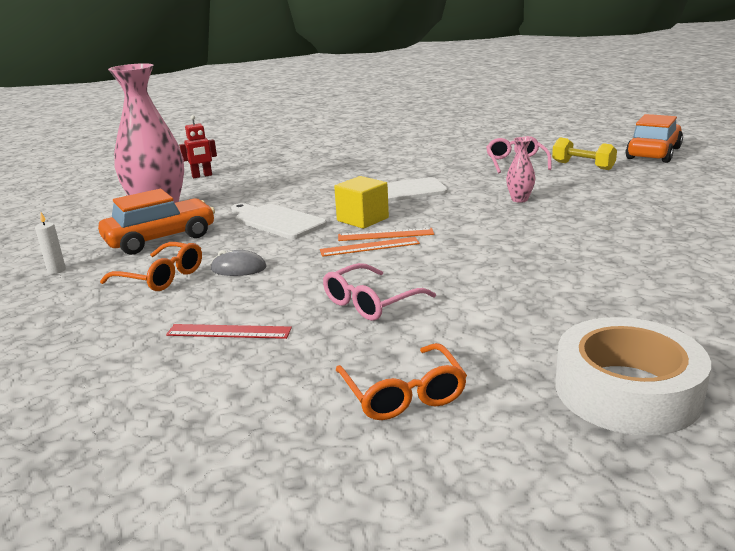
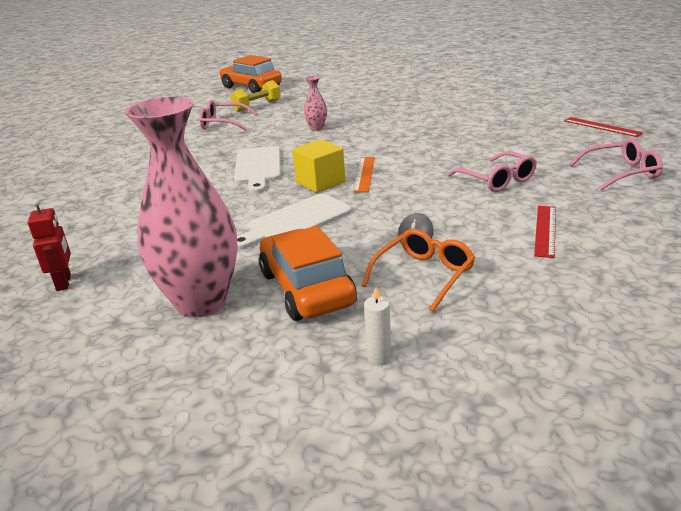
camera: 80 degrees left, 5 degrees up
(369, 247) = (388, 180): orange ruler -> none
(403, 393) = (621, 173): orange glasses -> pink glasses
(627, 390) = (602, 127): white tape -> red ruler

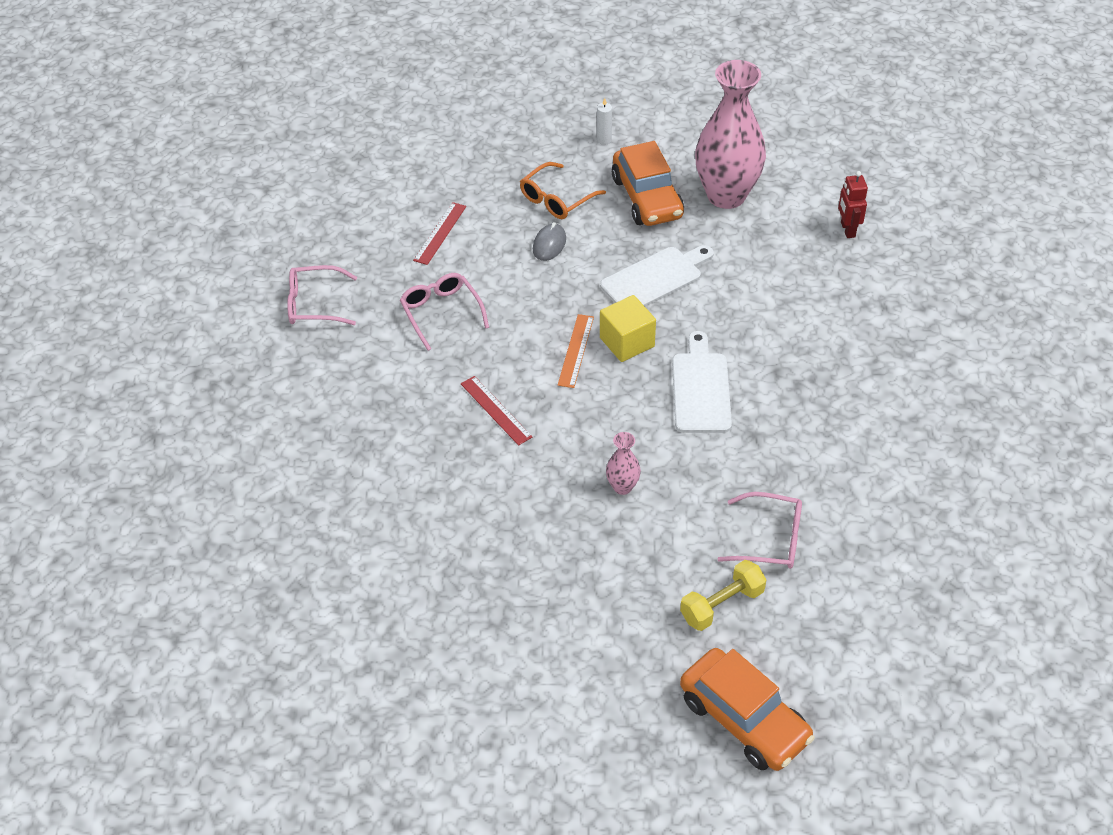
camera: 175 degrees left, 20 degrees up
(602, 127) = (254, 407): red ruler -> red ruler (495, 410)

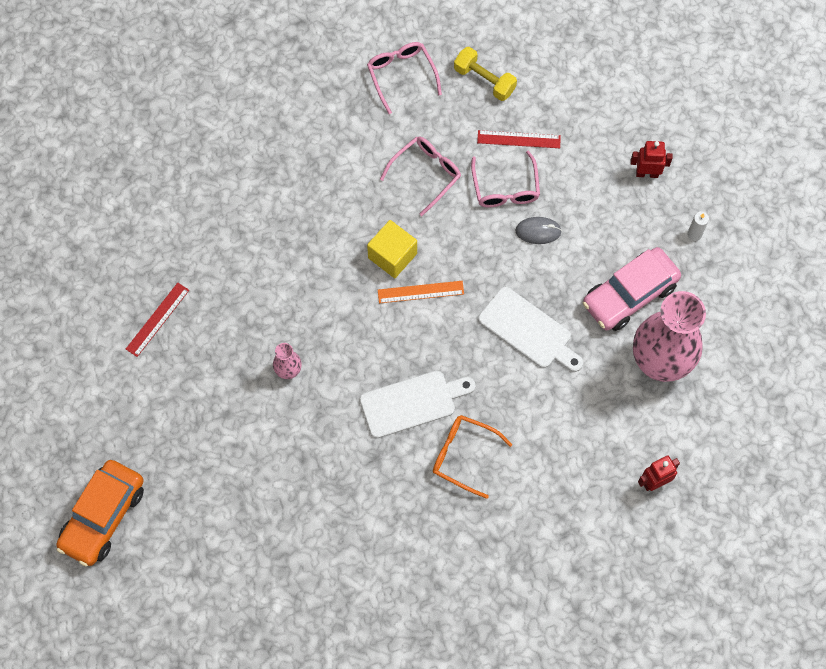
camera: 70 degrees right, 20 degrees up
(495, 410) = (335, 252): red ruler -> red ruler (157, 319)
(525, 154) = (647, 173): none -> red robot
(557, 199) = (598, 219): orange glasses -> orange glasses (464, 455)
(627, 342) = (444, 329): yellow cube -> yellow cube (392, 256)
(647, 198) = (629, 294): orange car -> pink car
(722, 605) = (198, 476): yellow dumbbell -> yellow dumbbell (484, 80)
(769, 539) = (271, 496): pink glasses -> pink glasses (505, 188)

